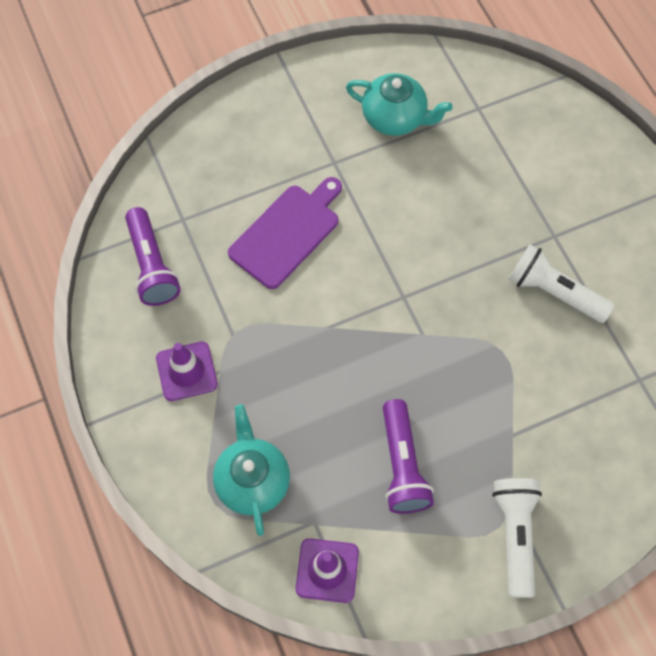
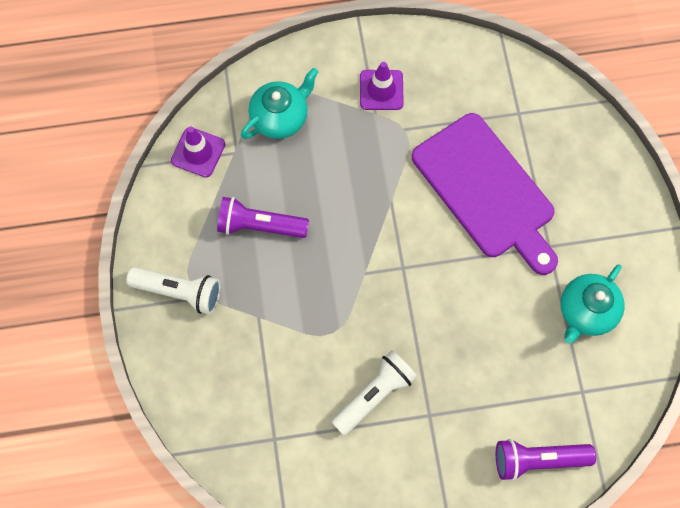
camera: 105 degrees right, 5 degrees up
(152, 266) = (480, 82): purple flashlight -> purple flashlight (538, 460)
(252, 480) = (280, 117): turquoise teapot -> turquoise teapot turned 45 degrees counterclockwise
(287, 233) = (486, 191): purple cutting board -> purple cutting board, size x1.51

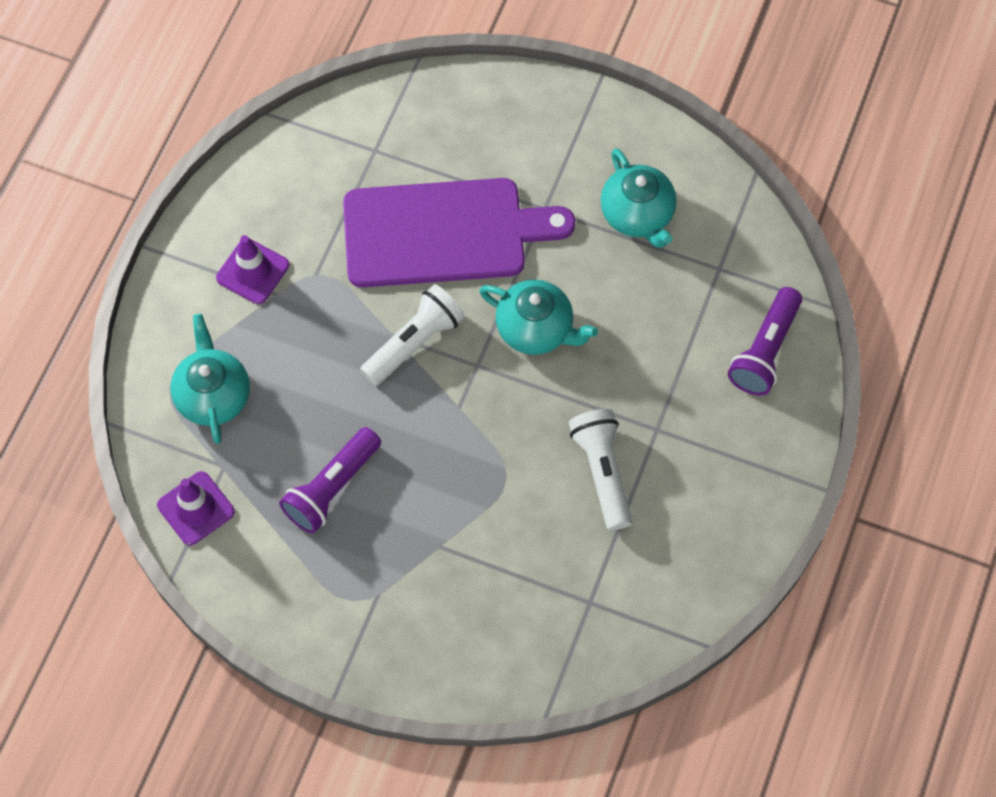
camera: 60 degrees left, 5 degrees down
(179, 292) = (356, 617): white flashlight -> white flashlight (414, 342)
(453, 291) = (536, 329): none -> turquoise teapot

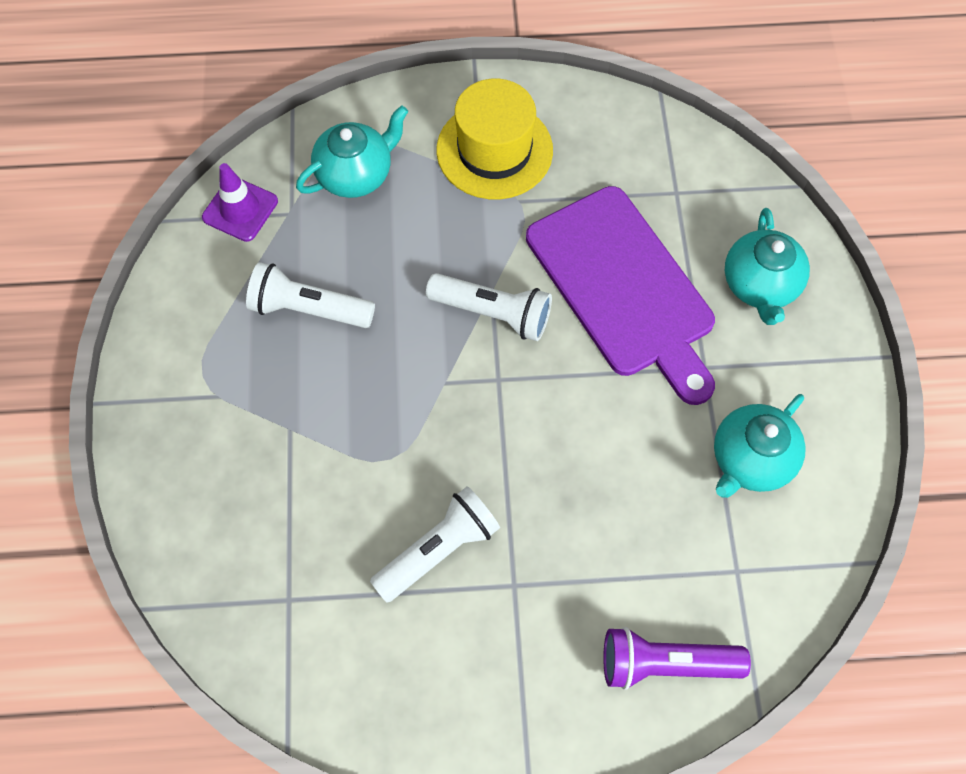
camera: 65 degrees right, 0 degrees up
(252, 271) = (494, 150): purple traffic cone -> yellow hat
(332, 488) = (308, 309): purple flashlight -> white flashlight
(536, 329) = (565, 417): turquoise teapot -> turquoise teapot (760, 285)

